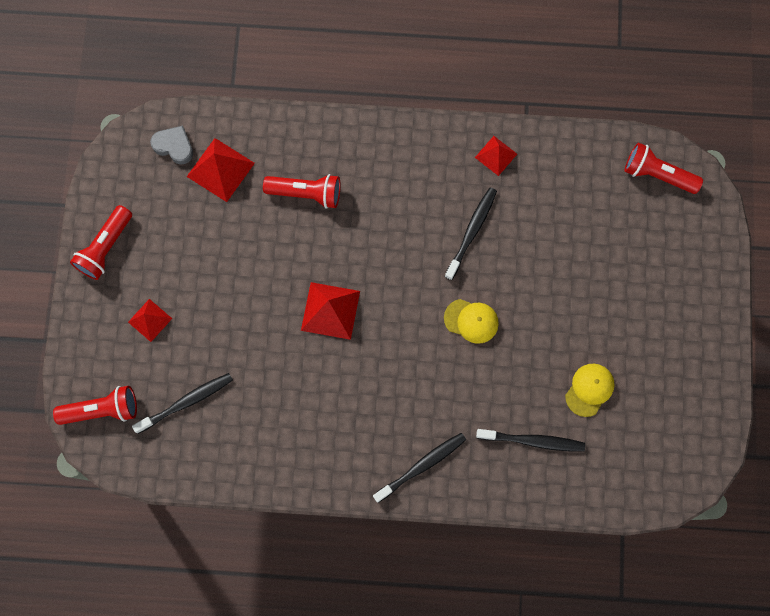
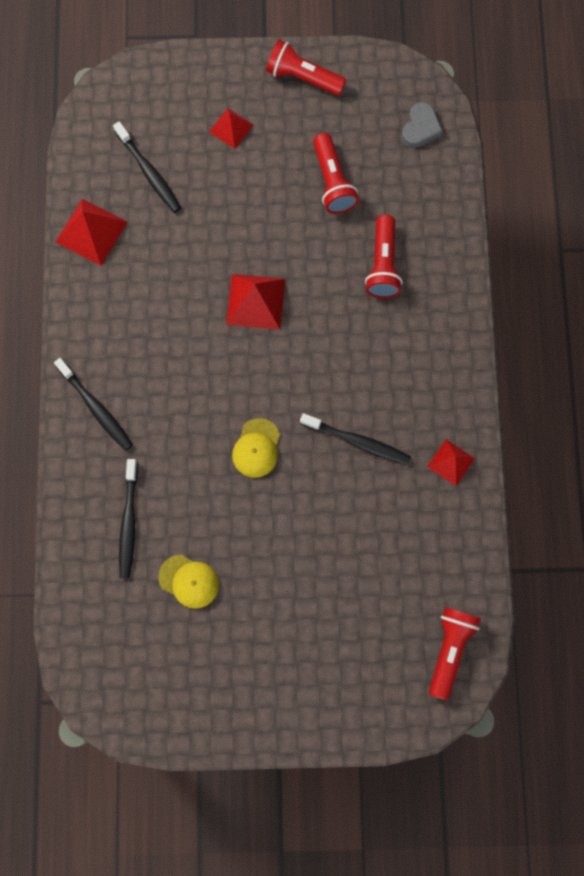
camera: 85 degrees right, 0 degrees up
(102, 410) = (136, 96): red flashlight -> red flashlight (332, 182)
(220, 169) = (400, 176): red pyramid -> red pyramid (91, 231)

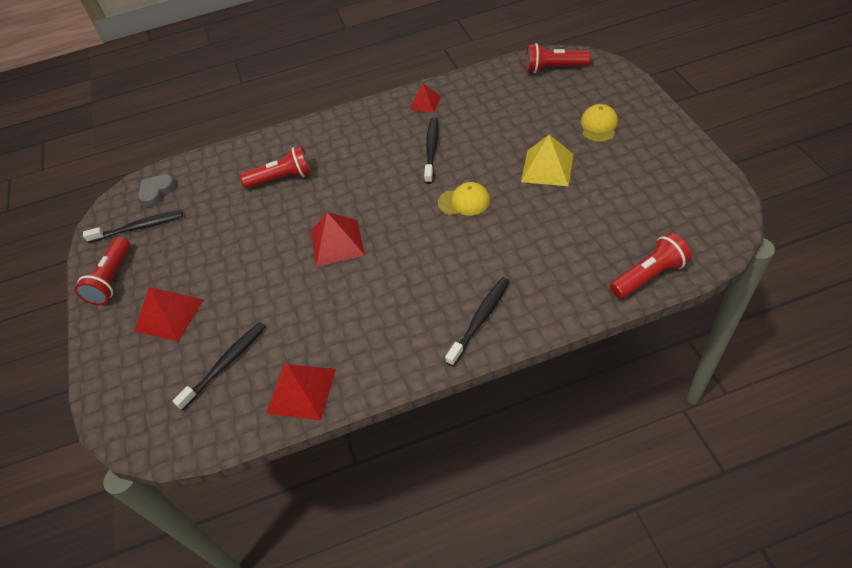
camera: 100 degrees left, 25 degrees down
(129, 522) = (570, 259): black toothbrush -> black toothbrush (139, 227)
(189, 581) = (594, 205): yellow cap -> yellow cap (599, 125)
(231, 128) = (169, 315): red pyramid -> red pyramid, size x1.61
(269, 558) = (547, 167): none -> yellow pyramid
(332, 182) = (214, 229): red flashlight -> red flashlight (648, 276)
(420, 128) = (157, 192): grey heart -> grey heart turned 60 degrees counterclockwise

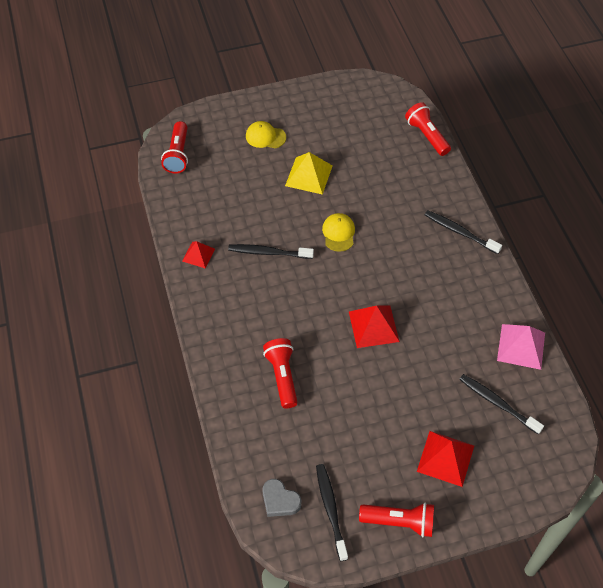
camera: 95 degrees left, 5 degrees up
(301, 391) = (521, 346): red pyramid -> pink pyramid

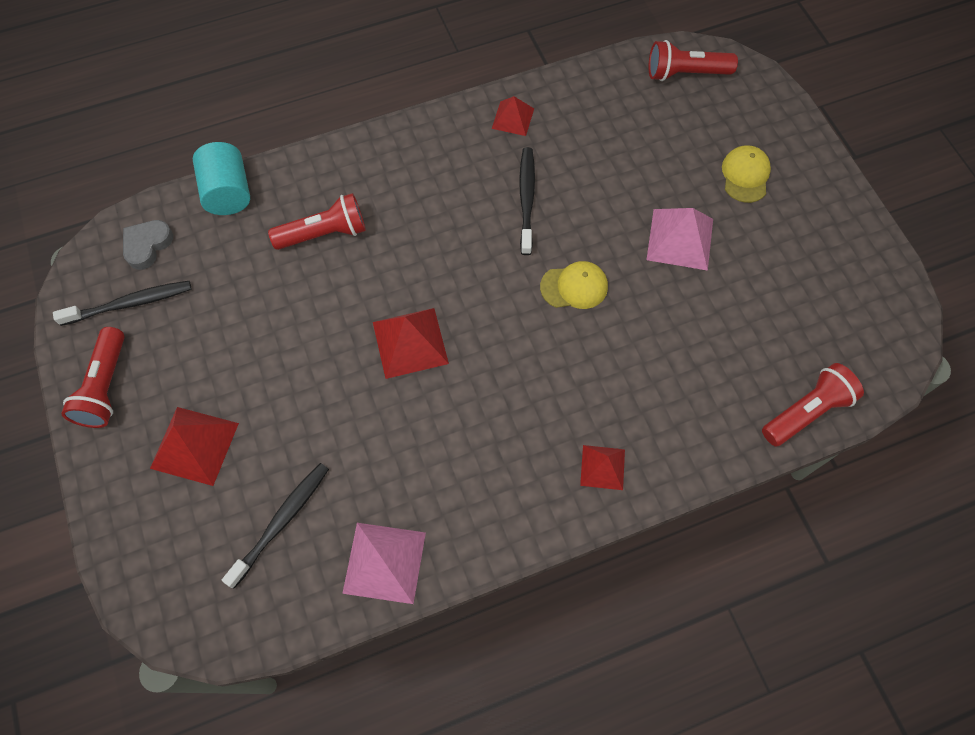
camera: 85 degrees right, 10 degrees up
(237, 443) = (228, 192): none -> turquoise cylinder
(308, 175) = (680, 239): yellow pyramid -> pink pyramid
(460, 232) = (602, 467): black toothbrush -> red pyramid

